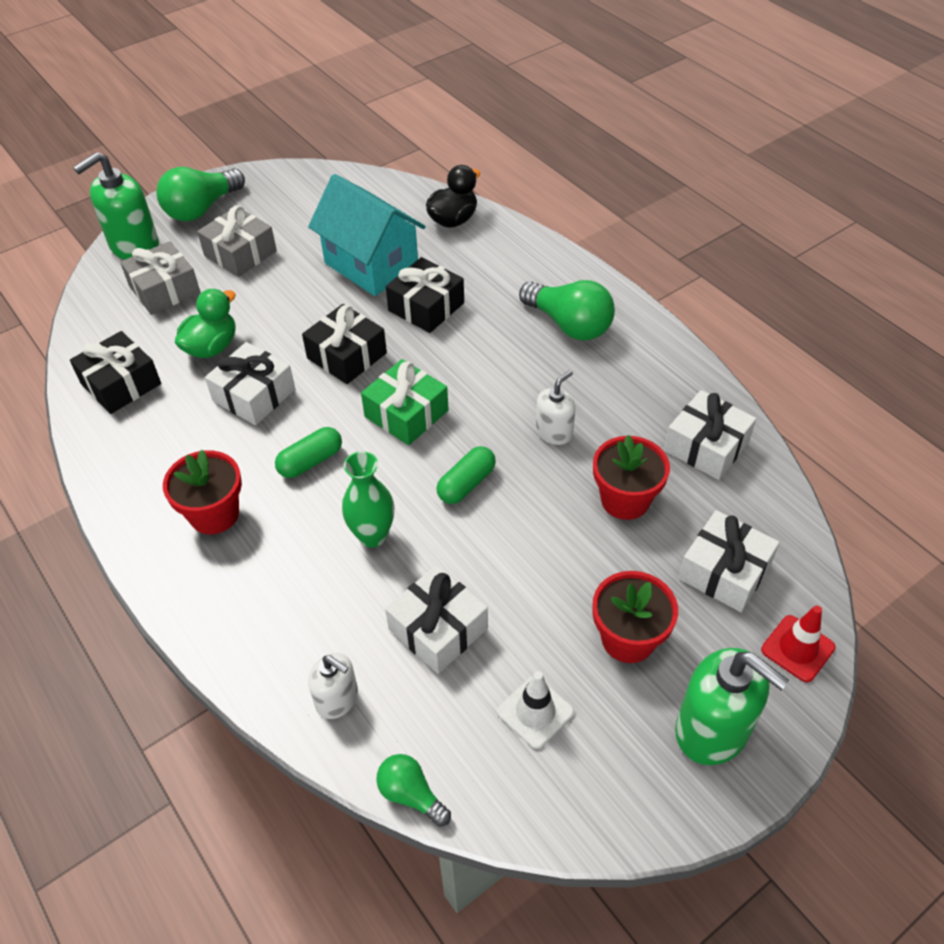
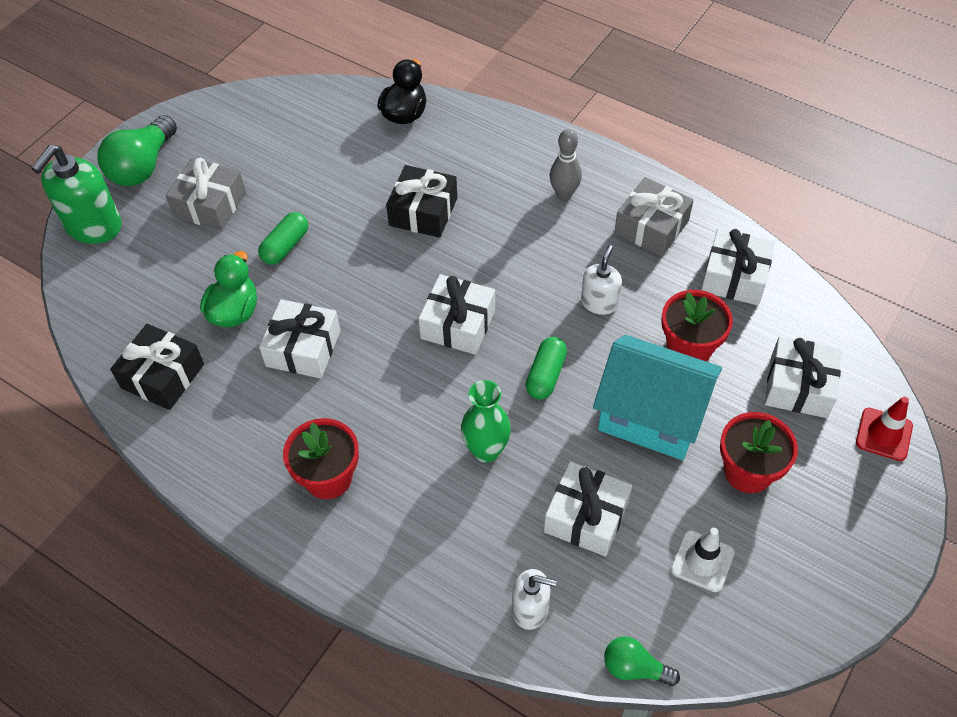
camera: 20 degrees left, 5 degrees up
(164, 290) = (152, 264): grey gift -> grey gift (651, 227)
(310, 461) = (392, 398): green capsule -> green capsule (285, 246)
(347, 355) = (372, 282): black gift -> none
(371, 265) = (348, 182): turquoise house -> turquoise house (651, 416)
(406, 413) = (458, 324): green gift -> white gift
(569, 325) = (564, 194): green light bulb -> grey bowling pin
(712, 730) = (848, 526): green soap dispenser -> none

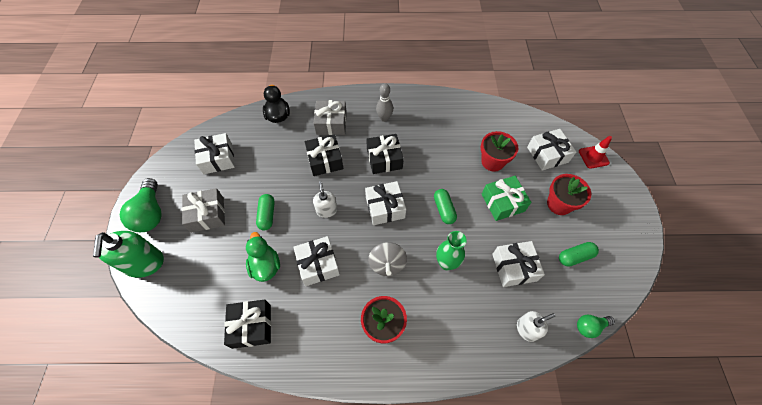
camera: 35 degrees left, 5 degrees up
(398, 402) = (387, 264): none -> grey spinning top
(514, 254) = (384, 159): none -> black gift
(599, 302) = (439, 161): white soap dispenser -> white soap dispenser (326, 210)
(651, 227) = (434, 115): grey gift -> grey gift (331, 123)
(651, 416) = (502, 202): turquoise house -> green gift
(702, 561) = (575, 257): white traffic cone -> green capsule
(734, 277) = (485, 120): white gift -> white gift (218, 159)

